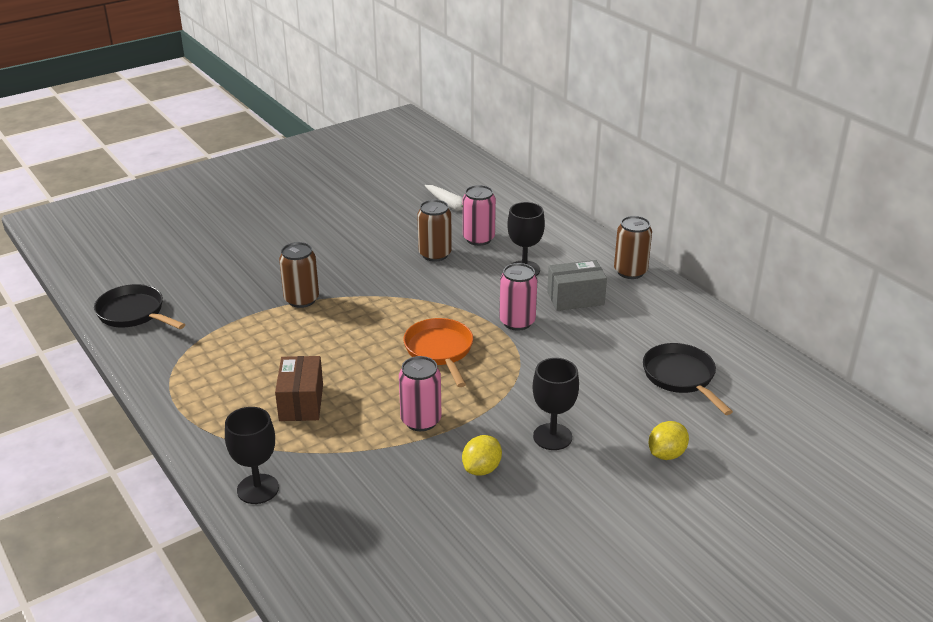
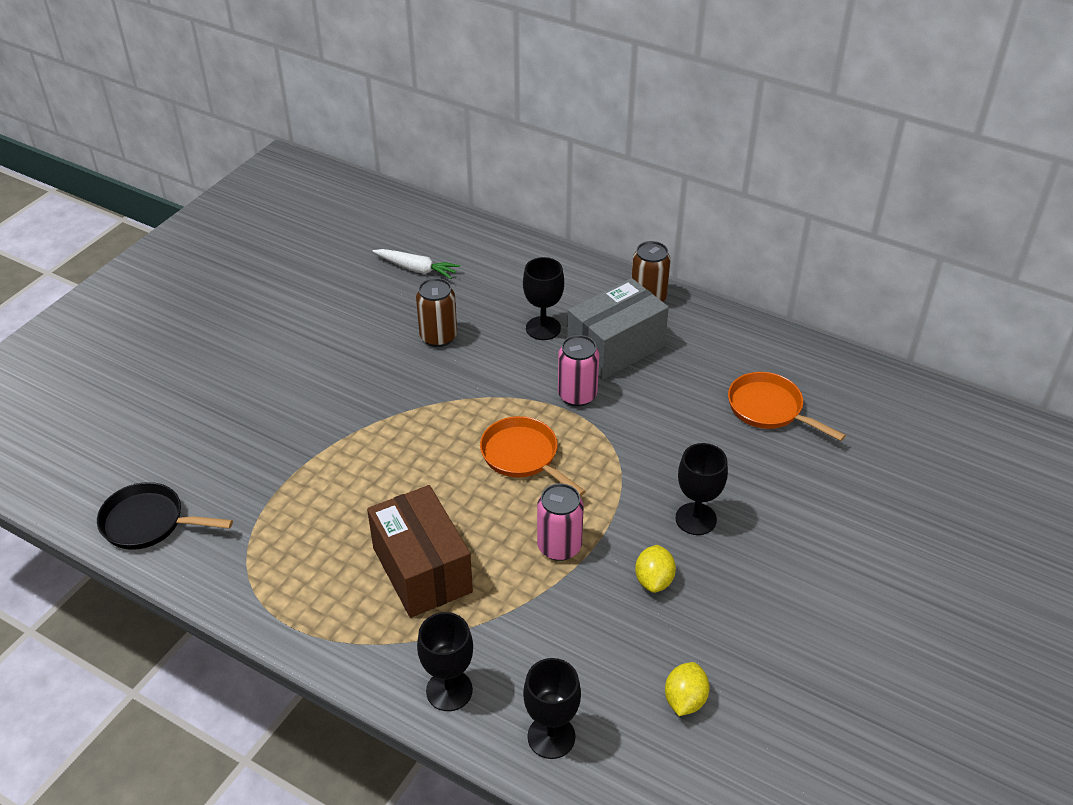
camera: 25 degrees left, 10 degrees up
(301, 300) = (332, 441): brown can -> none
(301, 402) = (422, 569): brown box -> brown box, size x1.51
(311, 549) = (551, 737): none -> black goblet
(478, 239) = (471, 303): pink can -> none
(575, 298) = (616, 348): grey box -> grey box, size x1.51
(666, 454) = (808, 500): yellow lemon -> yellow lemon (685, 700)
(681, 377) = (769, 409): black pan -> orange pan

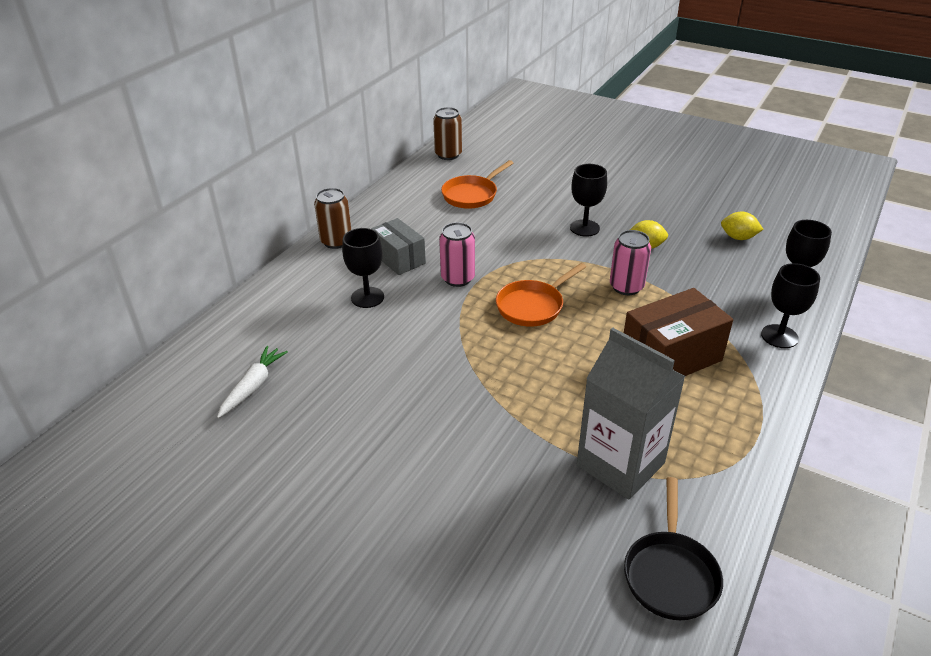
camera: 90 degrees left, 5 degrees down
(274, 505) = (620, 464): none -> grey carton
(438, 337) = (371, 363): brown can -> brown can (448, 155)
(616, 348) = (399, 258): grey box -> grey box, size x0.66

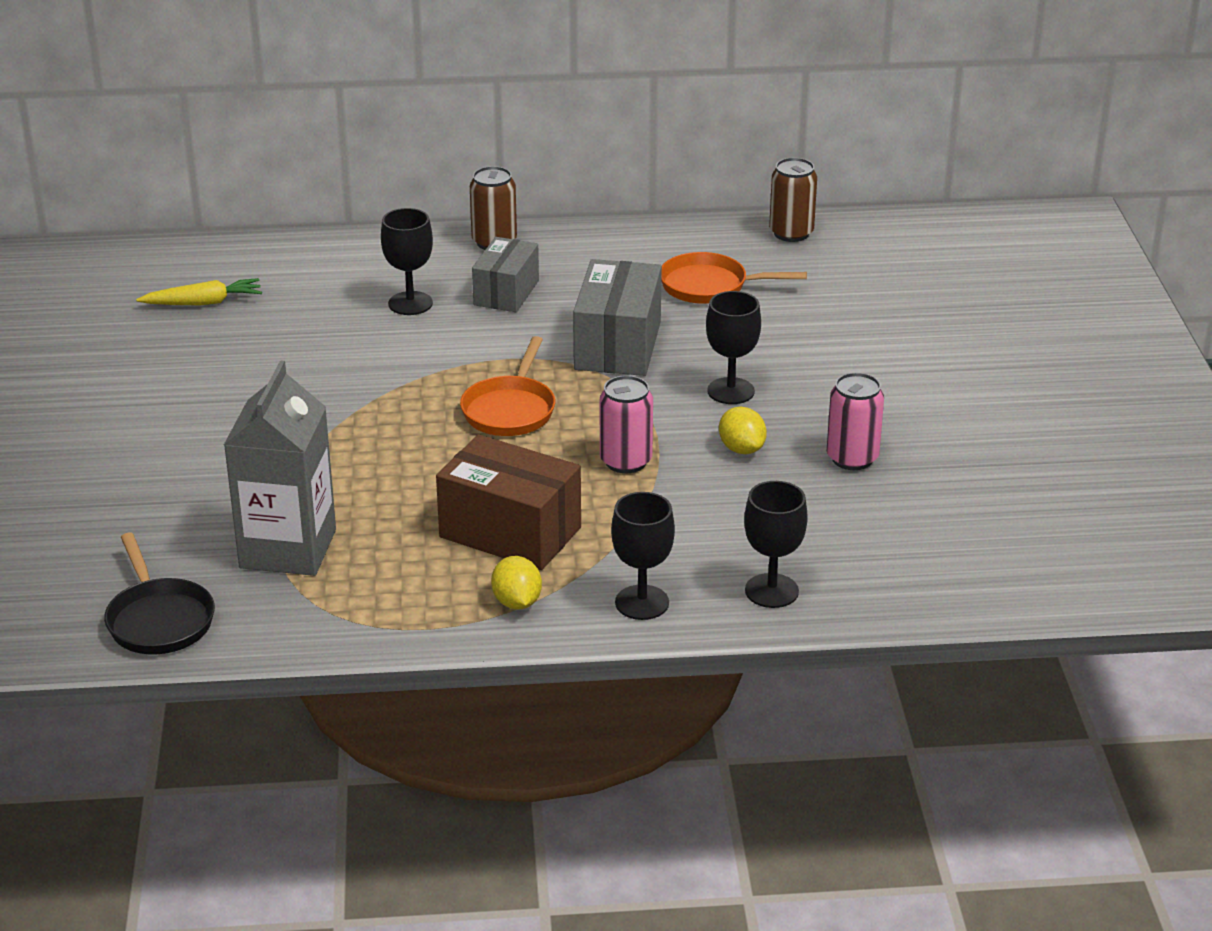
camera: 55 degrees right, 5 degrees down
(253, 386) = (203, 303): white carrot -> yellow carrot
(458, 278) = (510, 343): pink can -> pink can (852, 458)
(501, 244) = (618, 345): none -> grey box
(533, 306) = (510, 410): orange pan -> orange pan turned 90 degrees counterclockwise
(670, 574) = (159, 620): black pan -> black pan turned 90 degrees counterclockwise
(738, 237) = (859, 516): yellow lemon -> yellow lemon (517, 602)

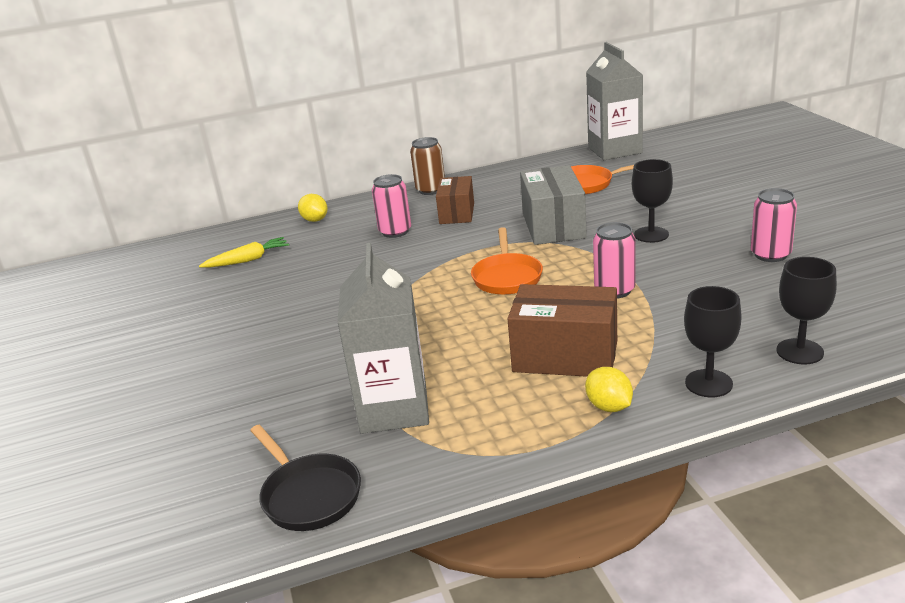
camera: 10 degrees left, 5 degrees down
(410, 303) = (395, 232): black goblet -> pink can
(506, 293) = (457, 213): grey box -> brown box
(741, 449) = (689, 265): yellow lemon -> yellow lemon (315, 220)
(791, 233) = (614, 150): brown can -> grey carton

